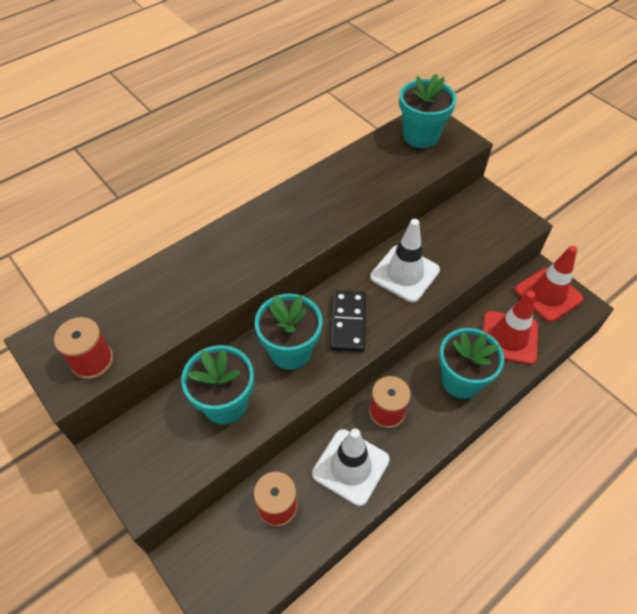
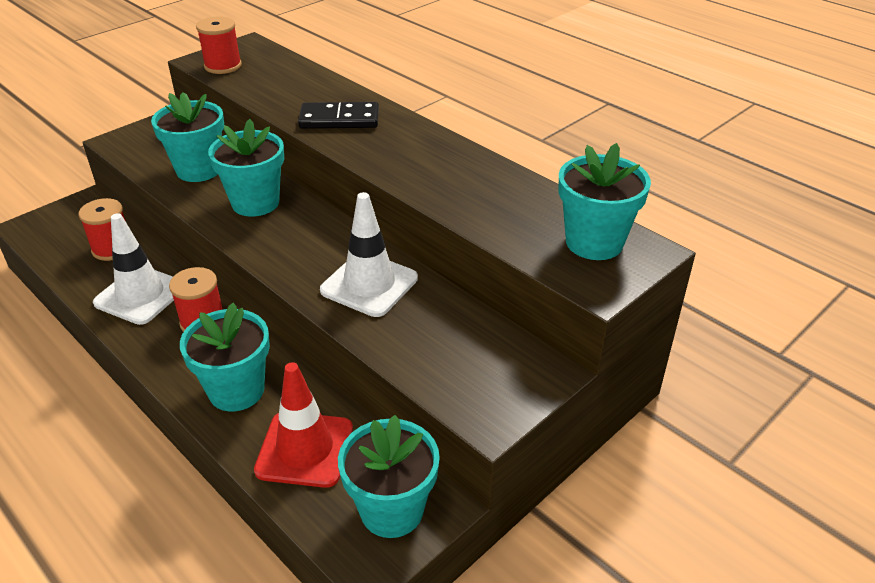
camera: 85 degrees right, 15 degrees down
(348, 323) = (291, 240): black domino -> black domino (339, 119)
(548, 294) = (392, 510): red traffic cone -> turquoise flower pot

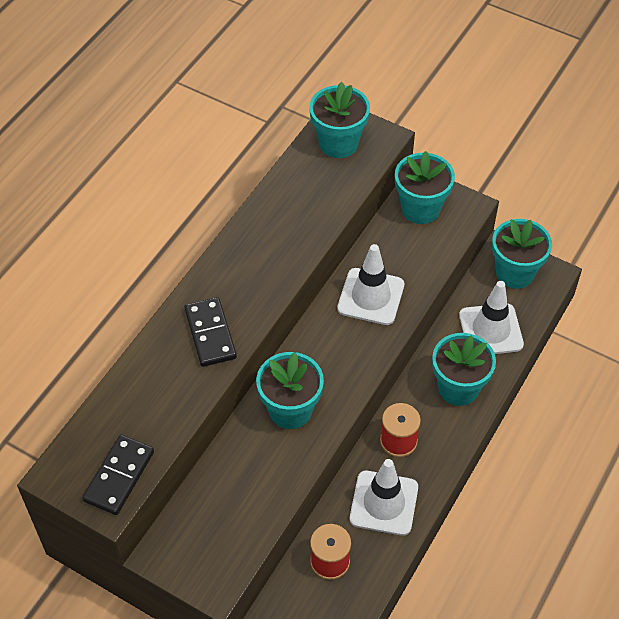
camera: 105 degrees left, 15 degrees up
(199, 170) = (250, 479): turquoise flower pot -> turquoise flower pot (420, 209)
(223, 66) = (119, 476): red spool -> black domino
(305, 449) = (490, 330): red traffic cone -> white traffic cone

